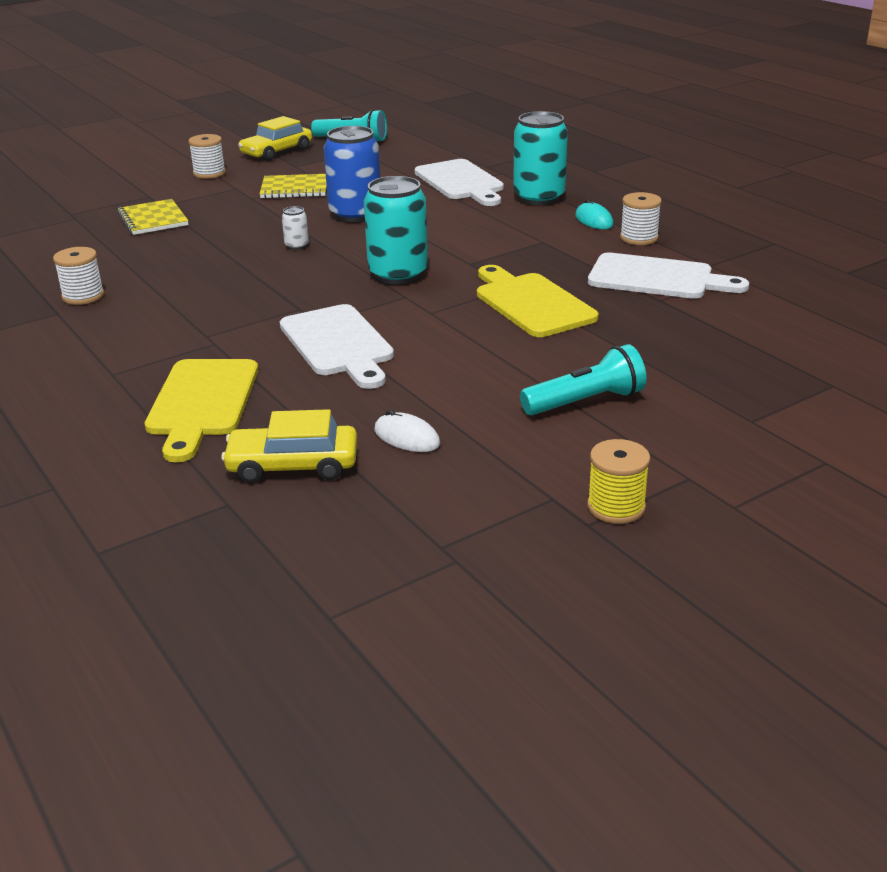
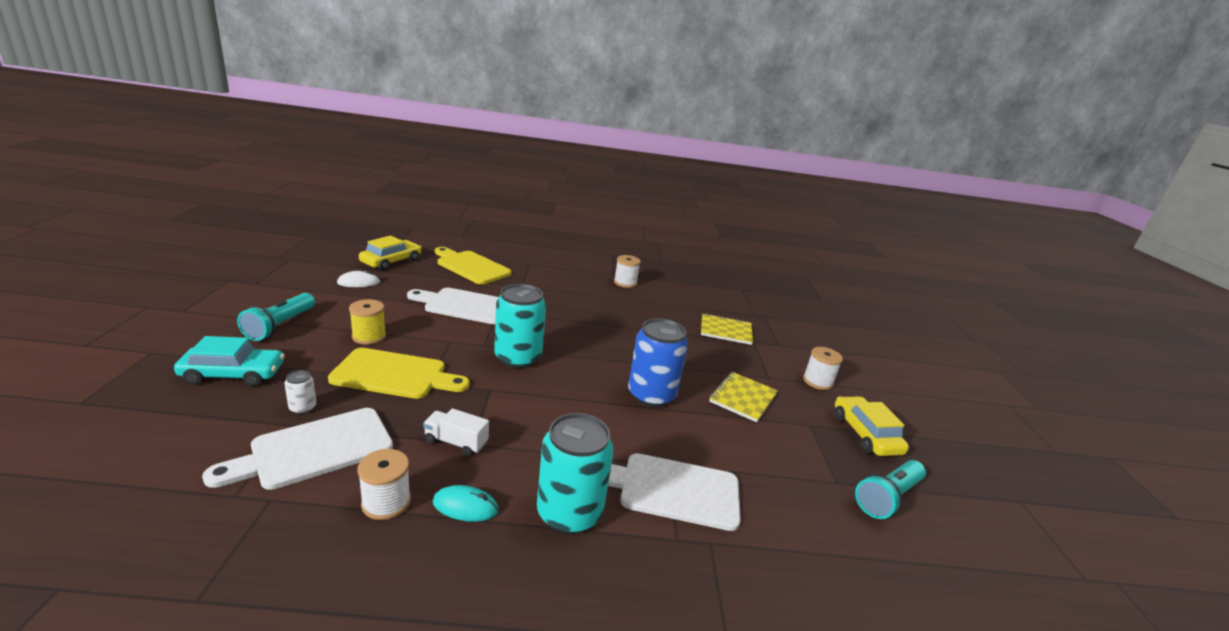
camera: 120 degrees right, 5 degrees down
(296, 245) = (617, 350): white can -> white can (303, 408)
(552, 246) = (456, 442): none -> white truck
(616, 507) = (218, 289): yellow spool -> yellow spool (369, 336)
(679, 360) = (233, 374): none -> turquoise car

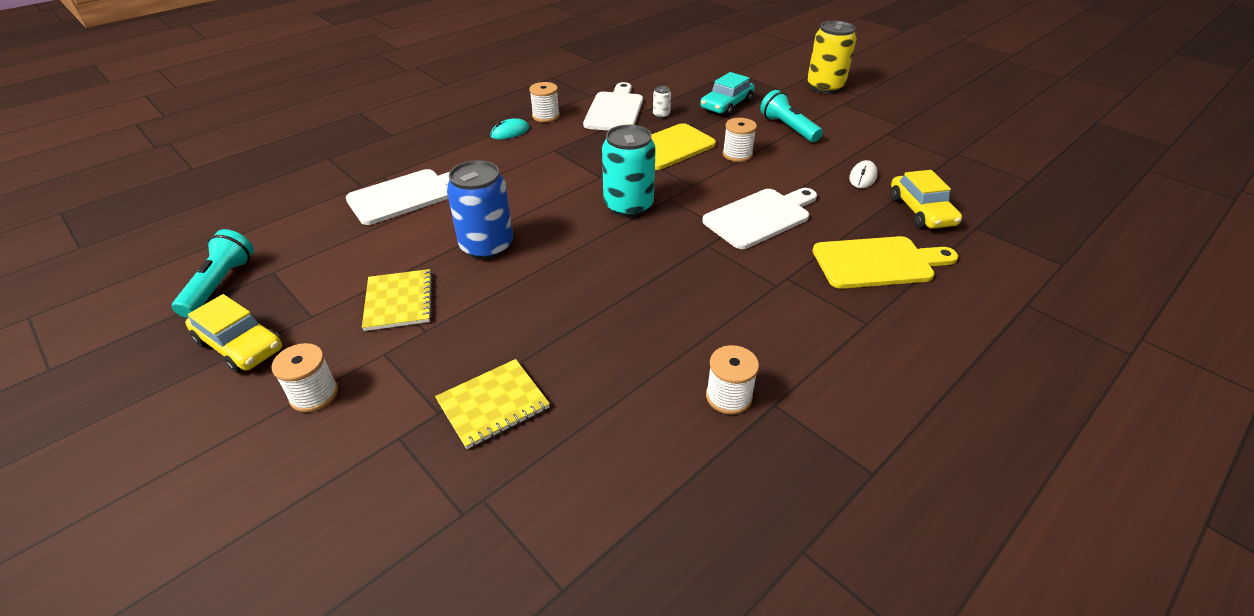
camera: 140 degrees right, 15 degrees up
(125, 328) = (825, 87): none -> yellow can
(369, 336) = (737, 154): yellow spool -> white spool
(456, 442) = (562, 146): white truck -> none
(569, 513) = (455, 155): turquoise can -> none

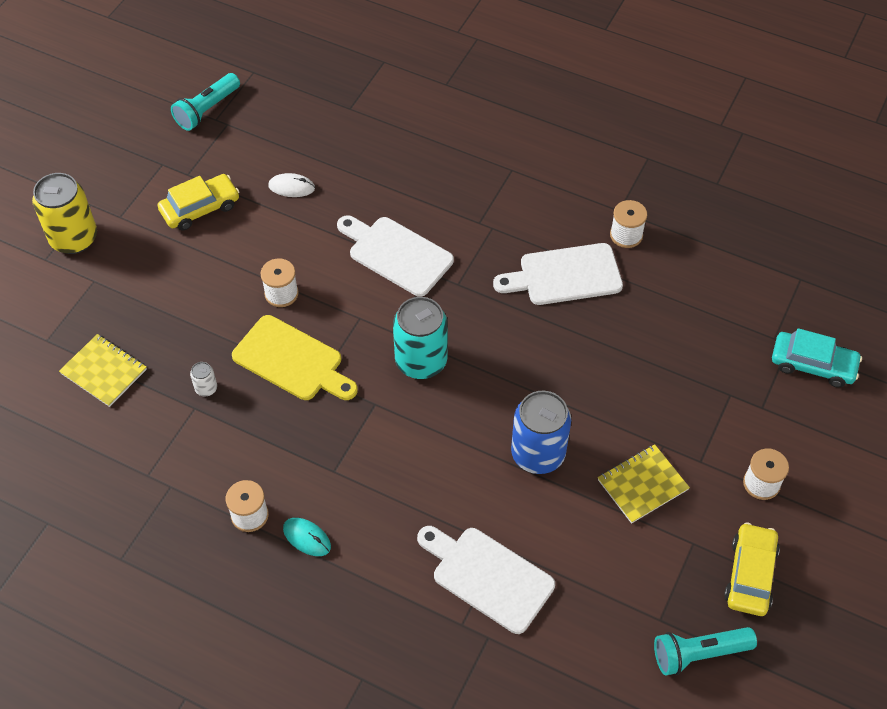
camera: 110 degrees left, 15 degrees up
(493, 404) = (706, 365): yellow notebook -> yellow notebook (104, 371)
(614, 110) = (208, 442): white cutting board -> white cutting board (565, 276)
(726, 105) = (156, 328): turquoise car -> turquoise car (813, 364)
(788, 128) = (202, 259): turquoise flashlight -> turquoise flashlight (207, 110)
(877, 262) = (431, 168): yellow cutting board -> none
(921, 211) = (338, 143): yellow car -> yellow car (200, 208)

